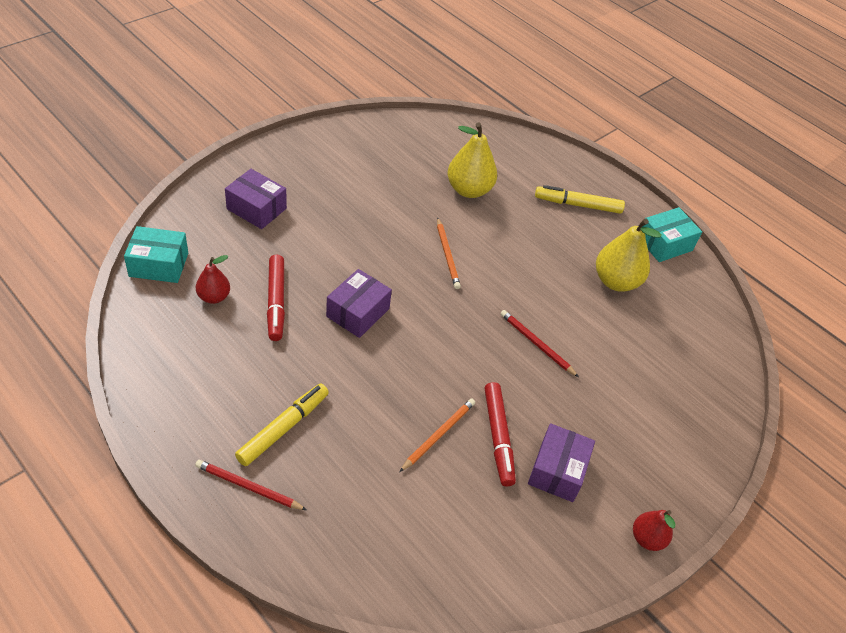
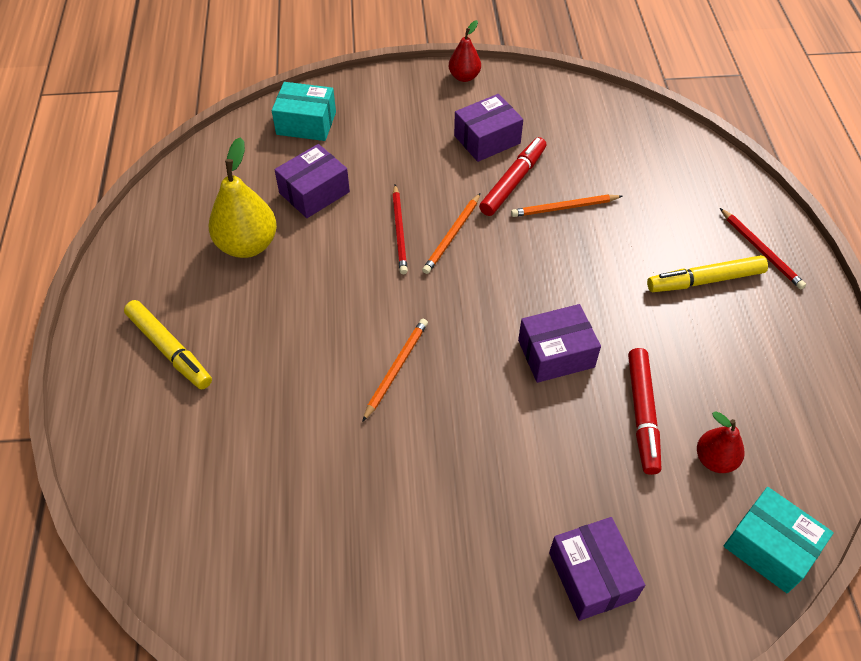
camera: 135 degrees left, 5 degrees up
(276, 302) = (642, 414): red marker -> red marker turned 150 degrees clockwise
(469, 190) = (277, 446): yellow pear -> none
(498, 361) = (452, 235): none -> orange pencil
(624, 341) = (314, 192): none -> purple box
(664, 244) = (141, 254): turquoise box -> turquoise box (306, 123)

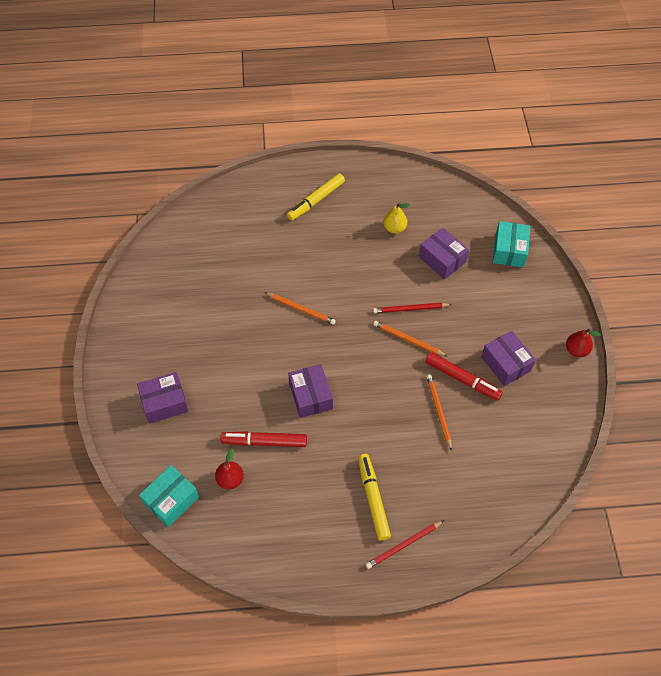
camera: 90 degrees right, 5 degrees up
(247, 245) = (394, 228): yellow pear -> yellow pear, size x0.58

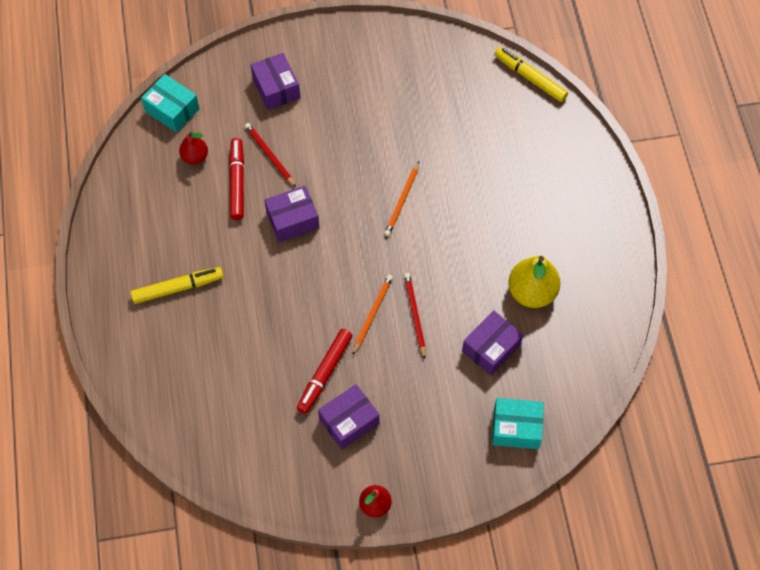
camera: 85 degrees right, 5 degrees up
(316, 200) = (561, 202): yellow marker -> yellow marker (530, 78)
(394, 228) = (531, 292): yellow pear -> yellow pear, size x1.71
(403, 545) = (128, 319): red pencil -> red pencil (269, 155)
(438, 411) = (282, 349): orange pencil -> none

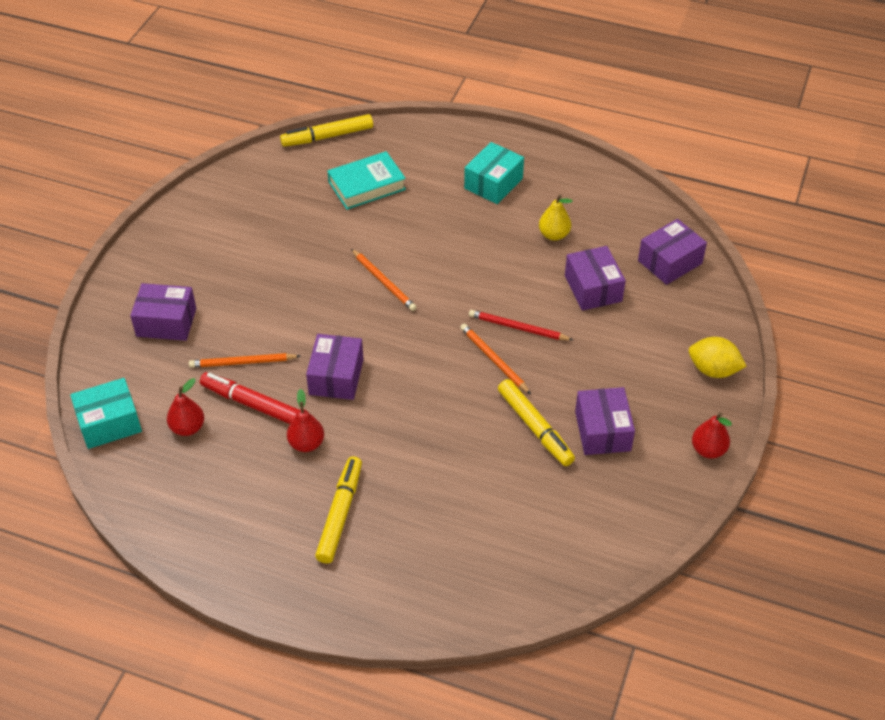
camera: 60 degrees left, 15 degrees down
(223, 235) = (306, 444): none -> red pear
(269, 155) = (242, 362): red pencil -> orange pencil
(324, 373) = (535, 427): red marker -> yellow marker
(459, 475) = (713, 370): none -> yellow lemon
(495, 134) = (367, 185): none -> turquoise book
(516, 428) = (688, 308): turquoise box -> turquoise box (493, 183)
(531, 292) = (554, 235): yellow pear -> yellow pear, size x0.58
(559, 392) = (669, 262): none -> purple box

